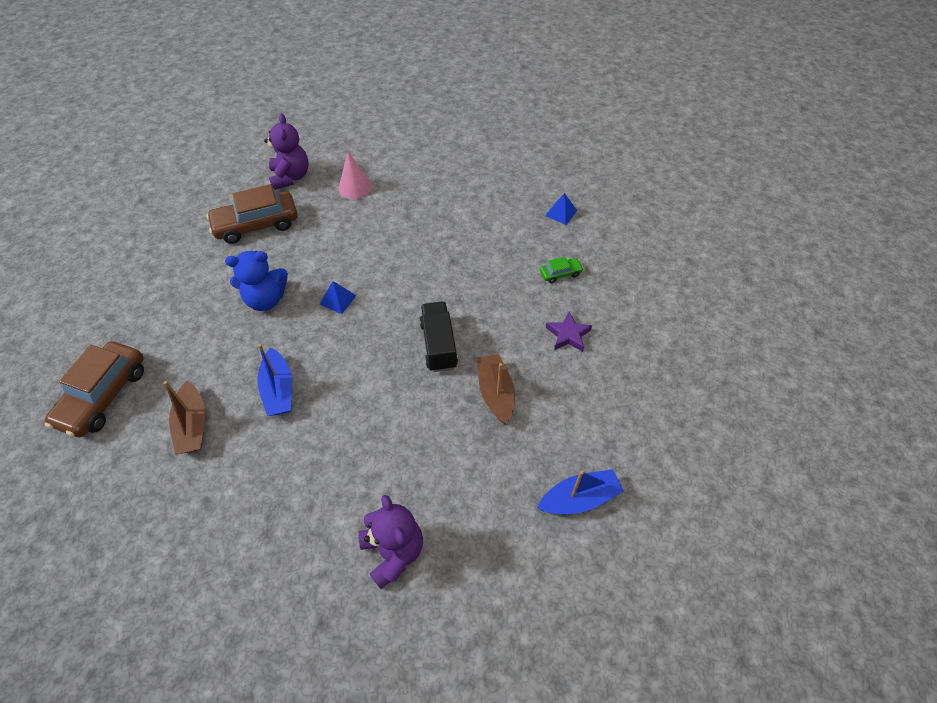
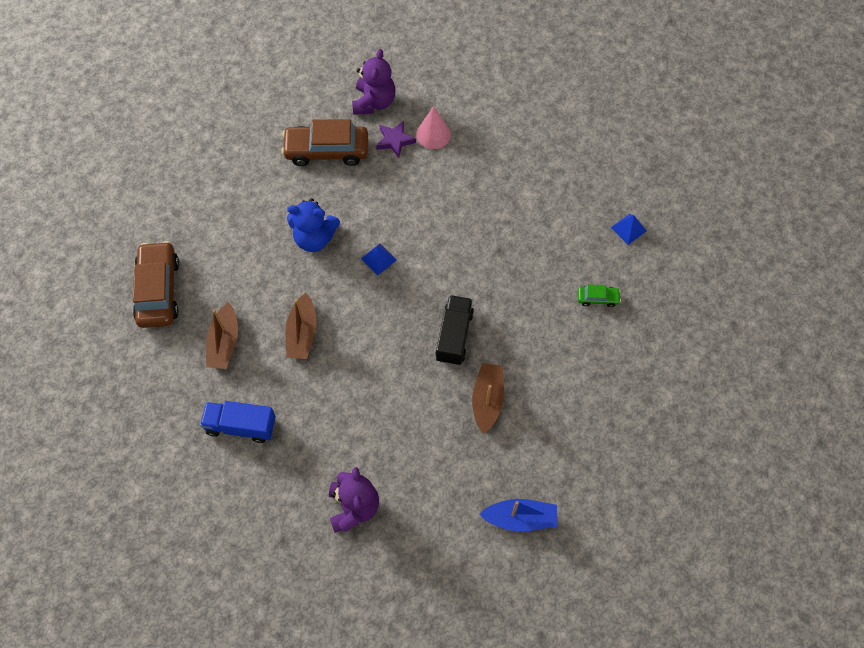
camera: 20 degrees right, 10 degrees up
(104, 396) = (158, 290): brown car -> brown car turned 135 degrees clockwise
(234, 507) = (241, 426): none -> blue truck
(278, 389) = (302, 333): blue boat -> brown boat
(568, 335) = (577, 365): purple star -> purple star (395, 141)

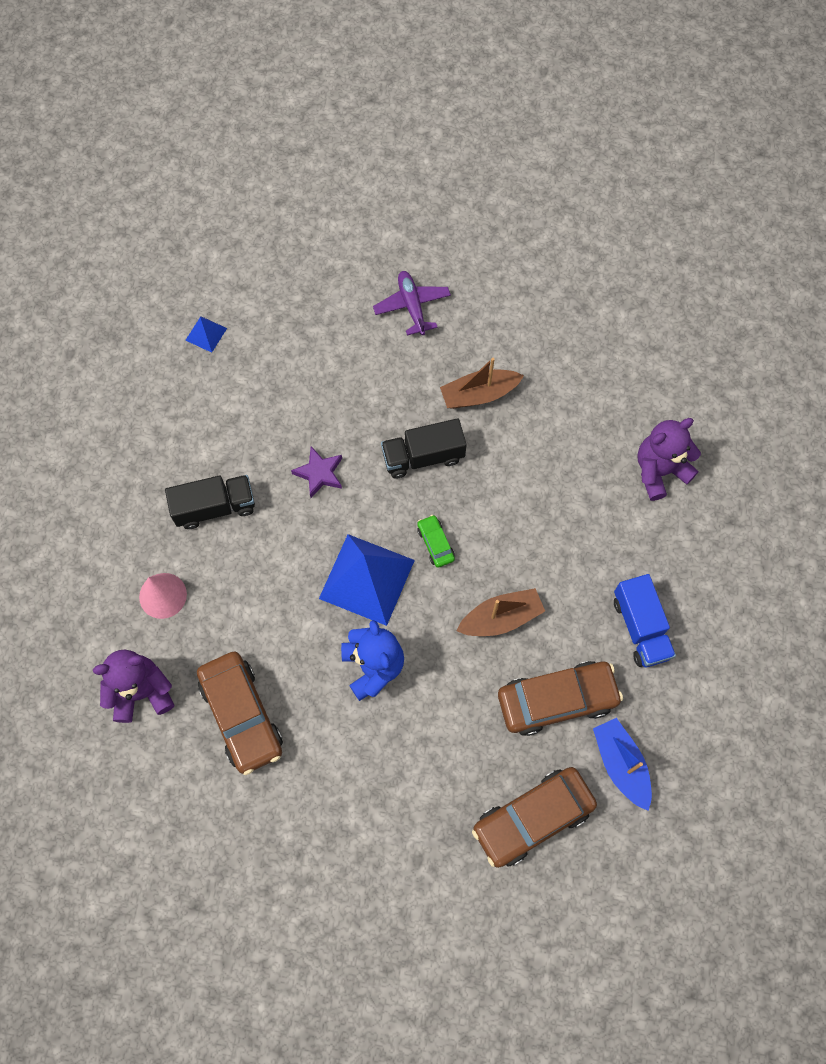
camera: 115 degrees left, 5 degrees up
(224, 343) = (557, 700): brown boat -> brown car
(378, 259) = (366, 579): blue pyramid -> blue pyramid, size x2.22
(395, 141) = (191, 637): purple star -> purple star (319, 473)
(482, 186) = (215, 507): none -> black truck
(520, 518) = (584, 317): blue boat -> blue boat (621, 764)
(590, 385) = (412, 306): none -> purple plane
(597, 298) = (308, 334): green car -> green car (435, 543)

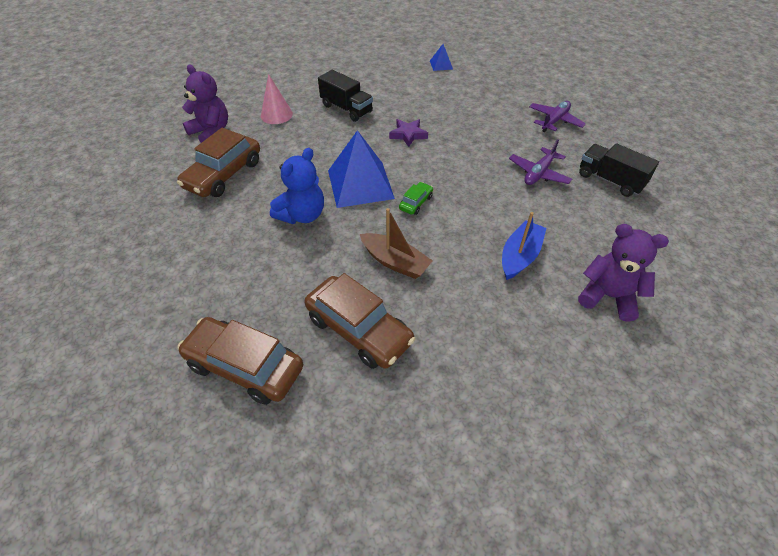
camera: 55 degrees right, 20 degrees down
(423, 456) = (467, 169): black truck -> black truck (610, 180)
(479, 394) = (538, 173): brown boat -> purple plane
(621, 764) = (336, 408): blue boat -> blue boat (520, 256)
(640, 627) = (469, 355): blue truck -> none

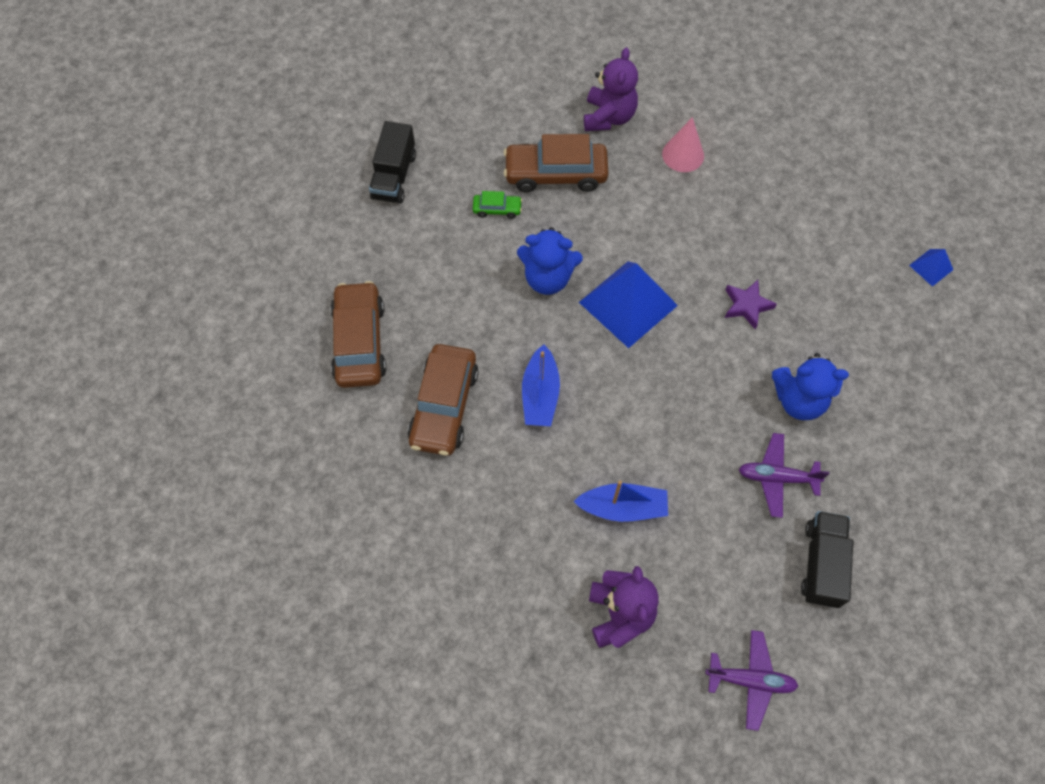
camera: 60 degrees right, 15 degrees up
(346, 109) = (747, 216): black truck -> black truck (394, 176)
(395, 262) = (540, 394): brown boat -> blue boat
(416, 203) = (636, 371): green car -> green car (497, 209)
(490, 142) = (798, 400): none -> blue teddy bear
(554, 121) = (904, 458): purple plane -> purple plane (750, 680)

